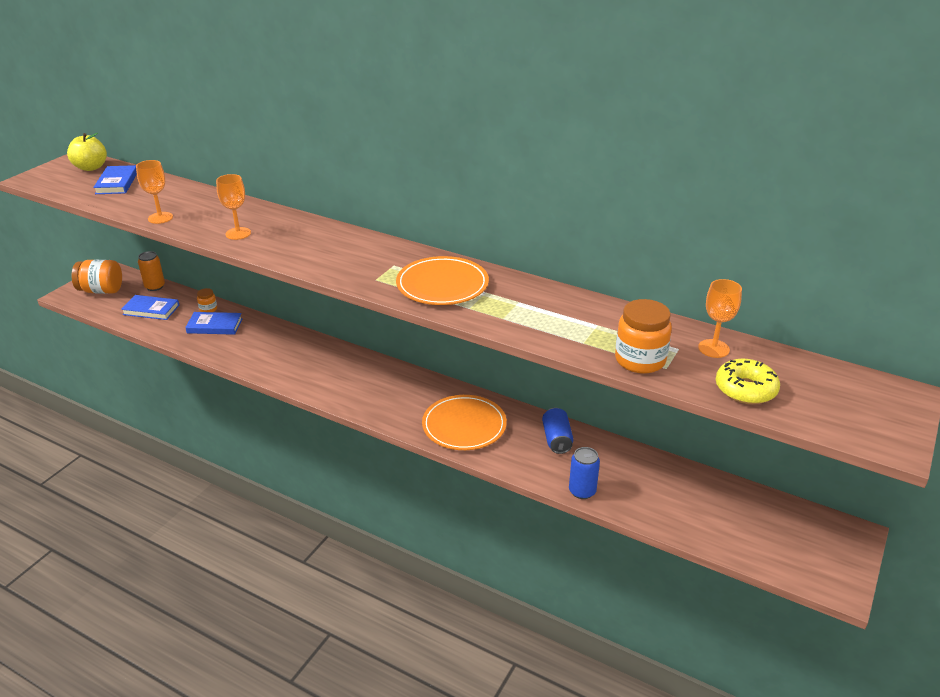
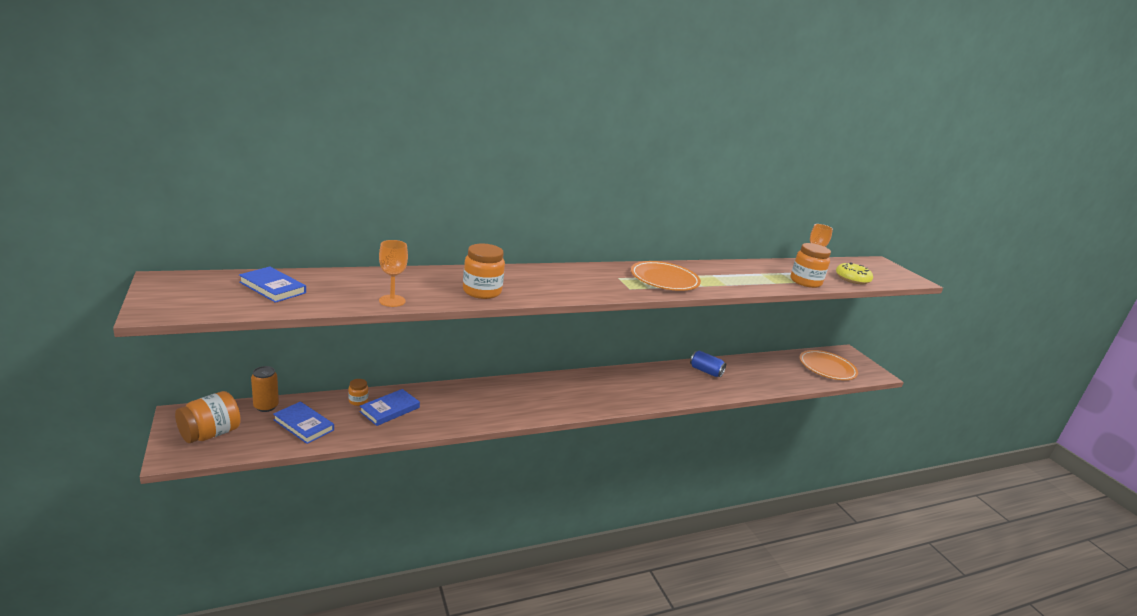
camera: 55 degrees left, 10 degrees down
(91, 167) = (204, 283): yellow apple -> none
(151, 310) = (303, 425): blue book -> blue book turned 75 degrees clockwise
(238, 233) = (482, 291): orange goblet -> orange jar
(464, 425) = (659, 387): orange plate -> orange plate (827, 367)
(582, 491) = (757, 389): blue can -> none

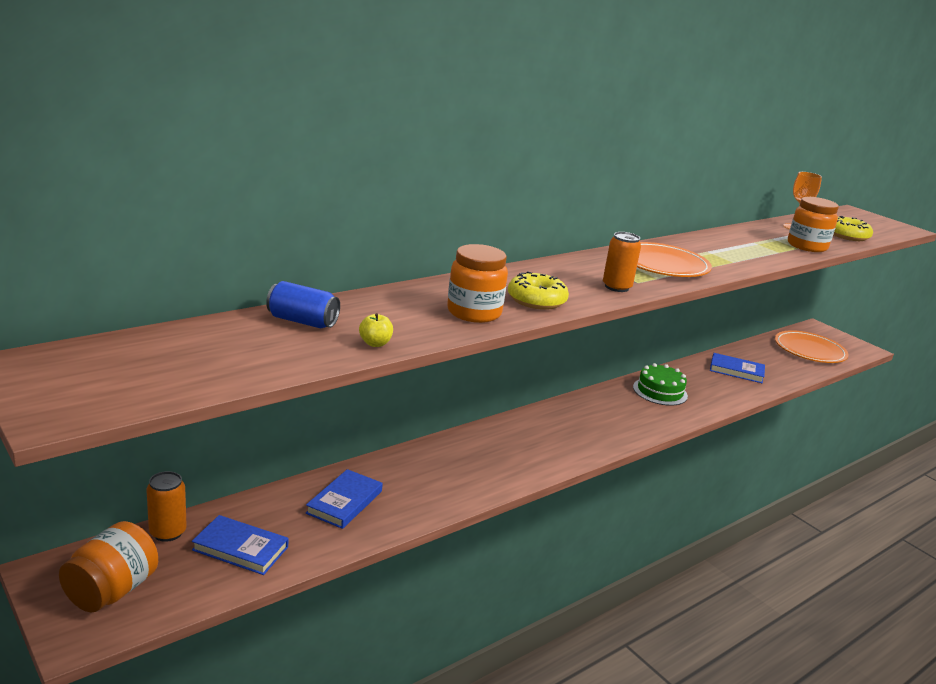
camera: 15 degrees left, 0 degrees up
(272, 287) = (196, 350): blue book -> blue book (736, 371)
(358, 401) = (293, 498): orange jar -> none
(392, 301) = (375, 343): orange goblet -> yellow apple
(537, 290) = (536, 300): none -> yellow donut
(609, 289) = (616, 287): none -> orange can
(675, 377) = (660, 391): none -> green cake
(705, 371) = (688, 377): blue can -> blue can (302, 321)

